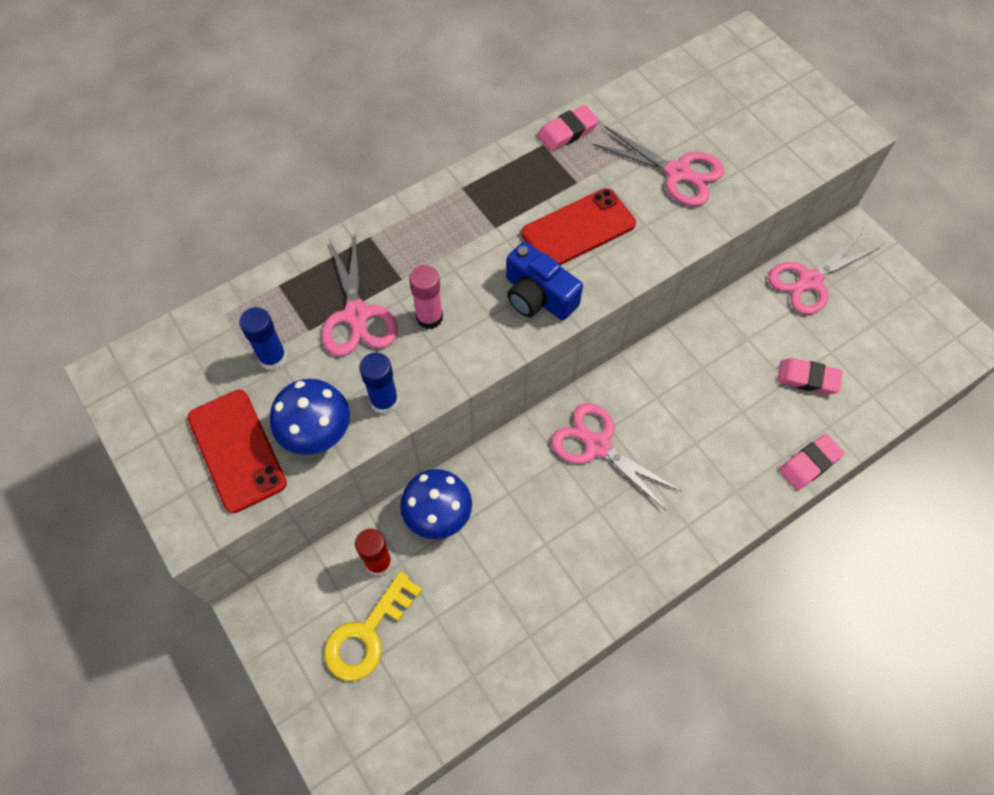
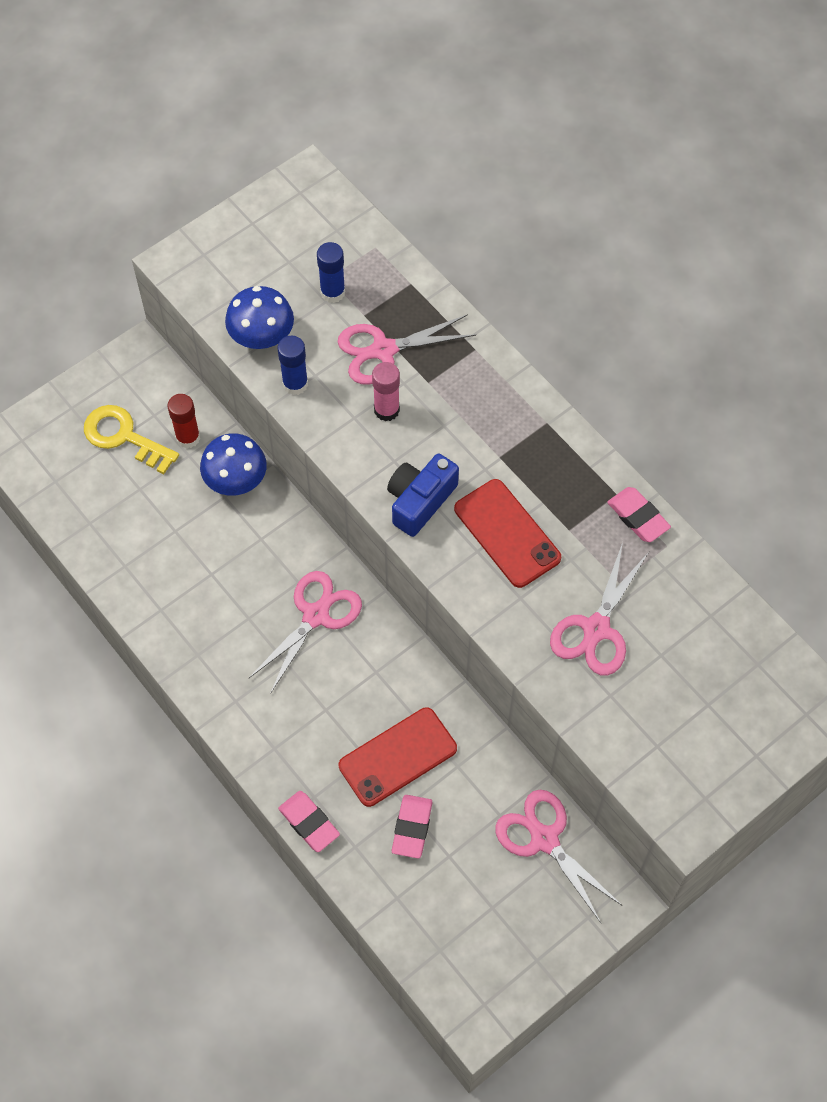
camera: 85 degrees right, 0 degrees up
(237, 450) = (241, 281): red phone -> red phone (397, 757)

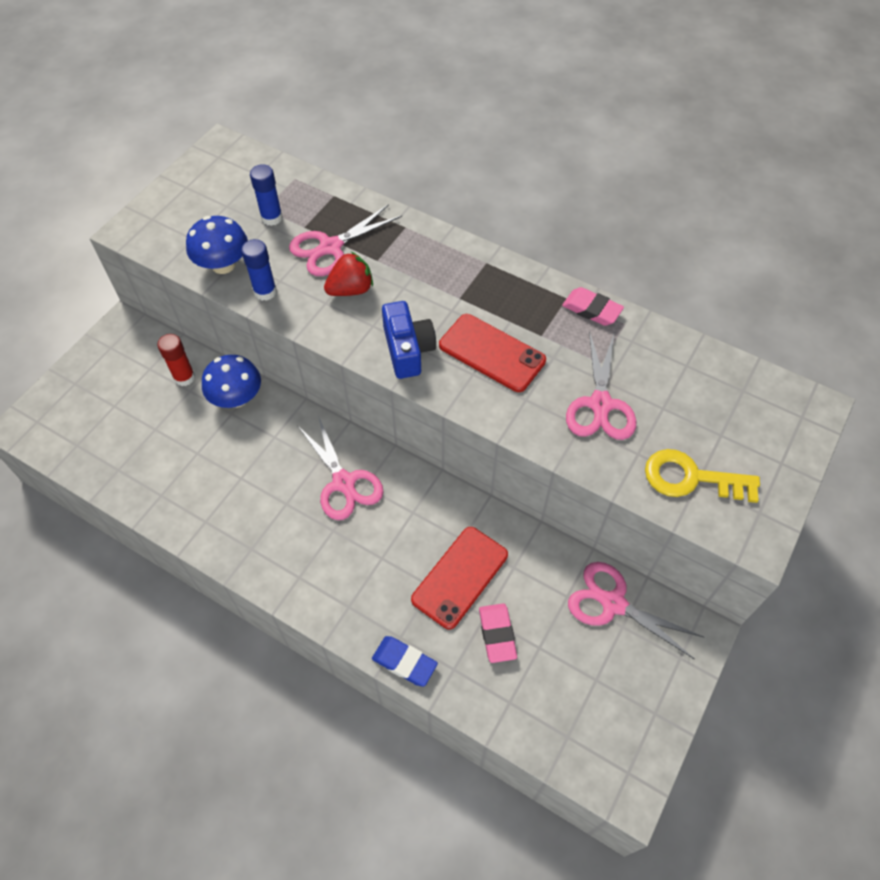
camera: 20 degrees left, 5 degrees down
(123, 437) = (128, 392): yellow key -> yellow key (691, 478)
(309, 823) = (404, 662): pink eraser -> blue eraser
(316, 615) = (344, 483): pink scissors -> pink scissors turned 135 degrees clockwise
(386, 410) = (351, 289): pink glue stick -> red strawberry
(420, 501) = (408, 350): blue camera -> blue camera turned 150 degrees clockwise

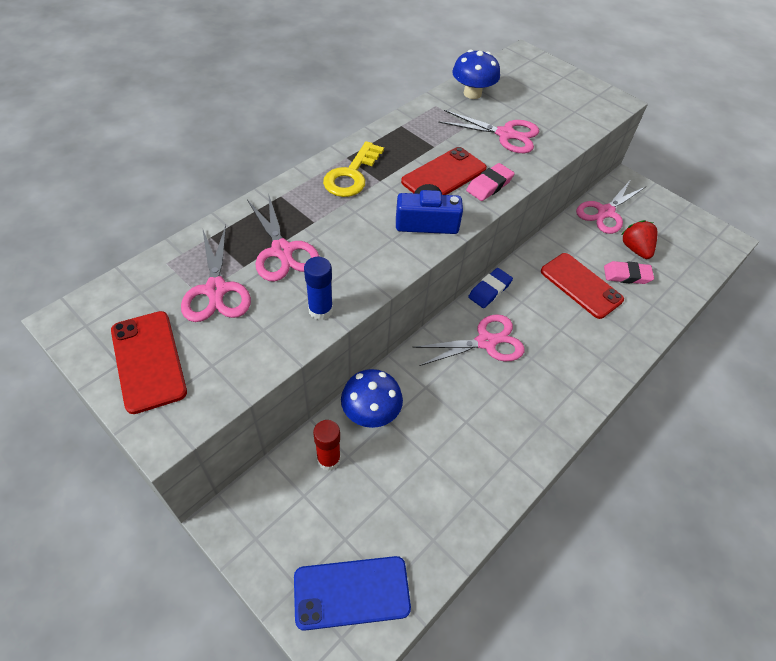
camera: 80 degrees left, 5 degrees down
(71, 420) = (351, 592): none -> blue phone
(190, 202) = (148, 361): none -> red phone
(223, 265) = (266, 341): blue mushroom -> blue mushroom (472, 93)
(272, 218) = (216, 290): blue glue stick -> pink scissors
(351, 289) = (343, 246): red strawberry -> red strawberry (635, 249)
(404, 662) = (649, 332): blue eraser -> blue eraser (489, 290)
(592, 309) = (417, 116): pink eraser -> pink eraser (489, 185)
(691, 478) = (571, 113): yellow key -> yellow key (351, 175)

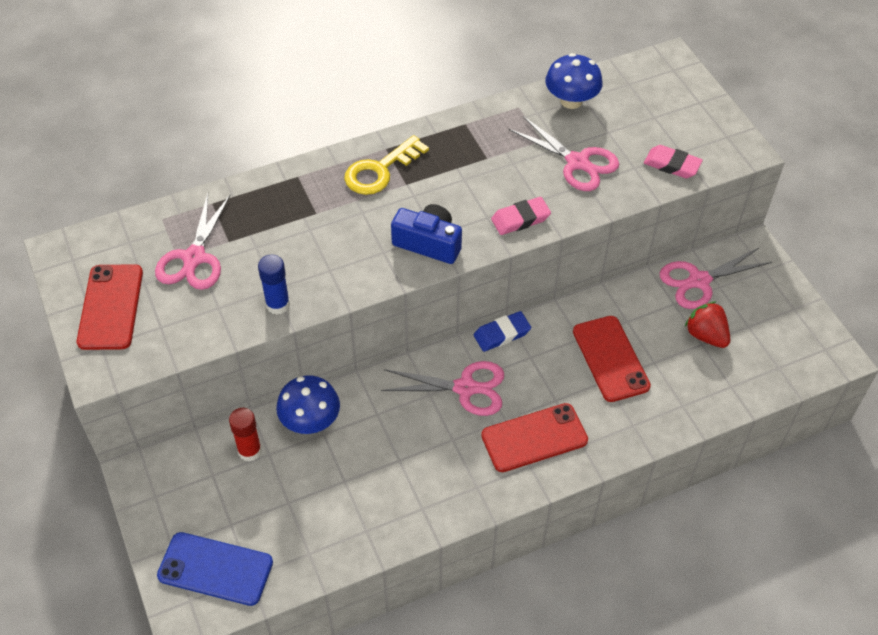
camera: 25 degrees right, 0 degrees up
(282, 251) = (271, 236): pink scissors -> none
(444, 175) = (477, 195): red phone -> red phone (534, 438)
(627, 275) = (674, 363): pink eraser -> pink eraser (672, 165)
(635, 249) = (706, 335): red strawberry -> red strawberry turned 45 degrees counterclockwise

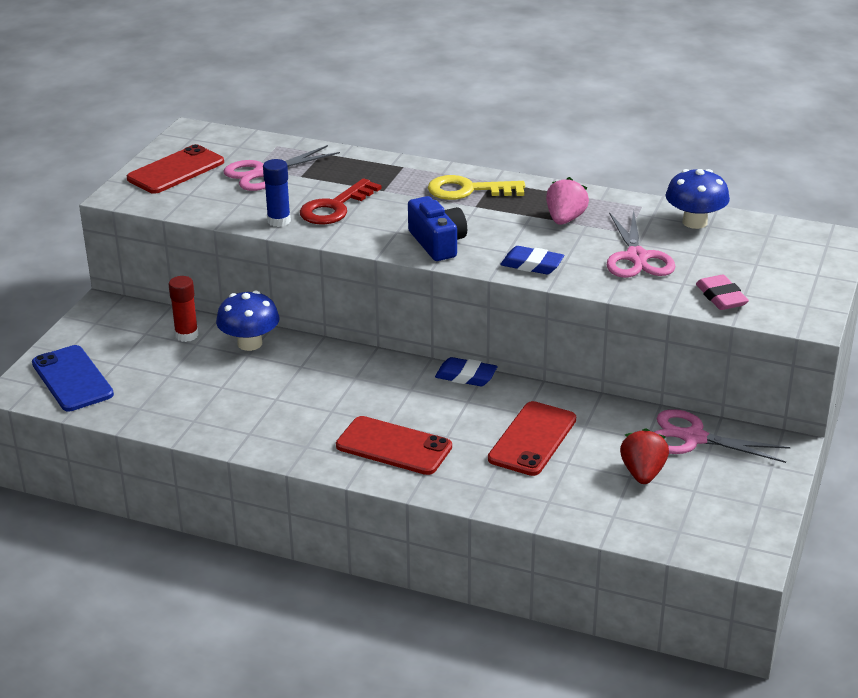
camera: 45 degrees right, 20 degrees down
(303, 258) = (335, 207): none -> red key
(465, 388) = (387, 389): pink scissors -> none
(485, 156) = (565, 219): none -> pink strawberry
(520, 219) = (532, 265): pink eraser -> blue eraser

